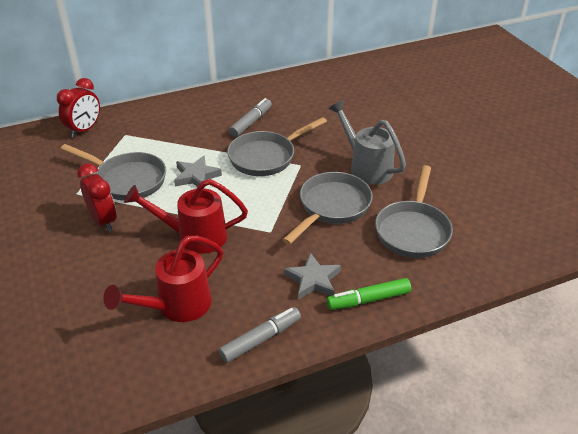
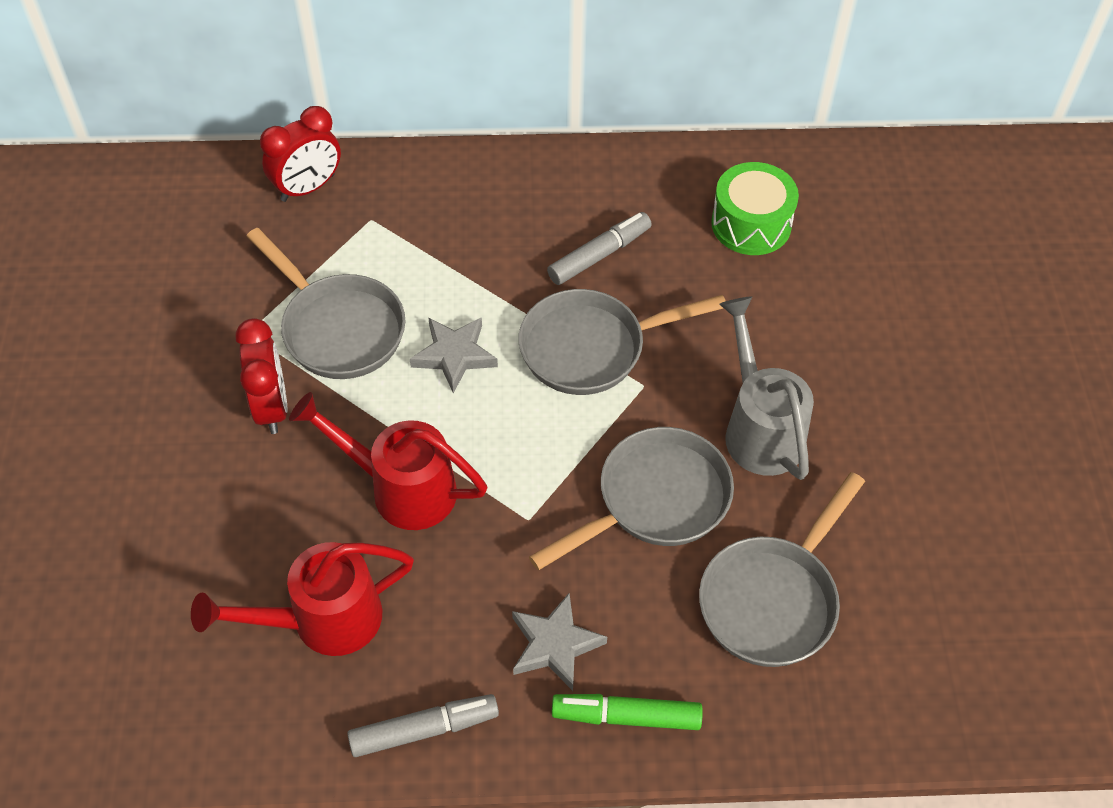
camera: 20 degrees right, 15 degrees up
(318, 96) = (751, 224): none -> green drum

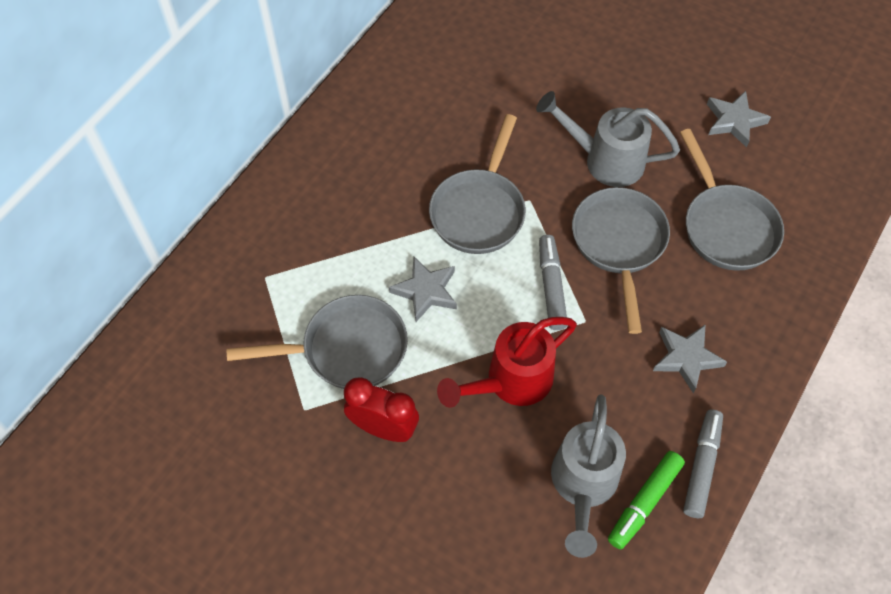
camera: 55 degrees left, 5 degrees up
(308, 188) = (200, 301): red clock -> none
(322, 620) = (583, 485): red watering can -> grey watering can
(599, 255) = (408, 163): grey marker -> grey marker (551, 286)
(626, 716) = (758, 347): green marker -> green marker (644, 502)
(751, 224) = (450, 70): green drum -> none
(939, 533) = (734, 121): none -> grey star

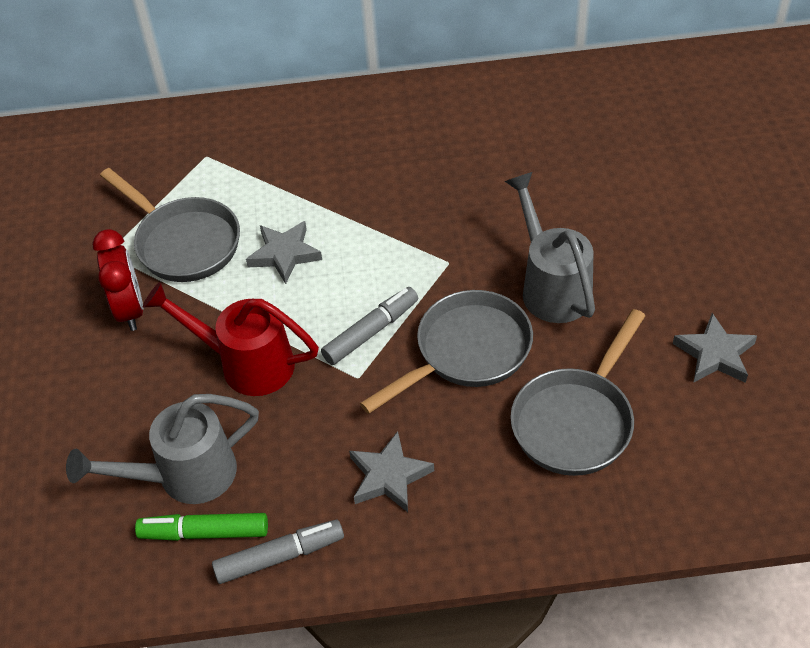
camera: 55 degrees right, 10 degrees down
(479, 210) = (401, 237): grey pan -> none

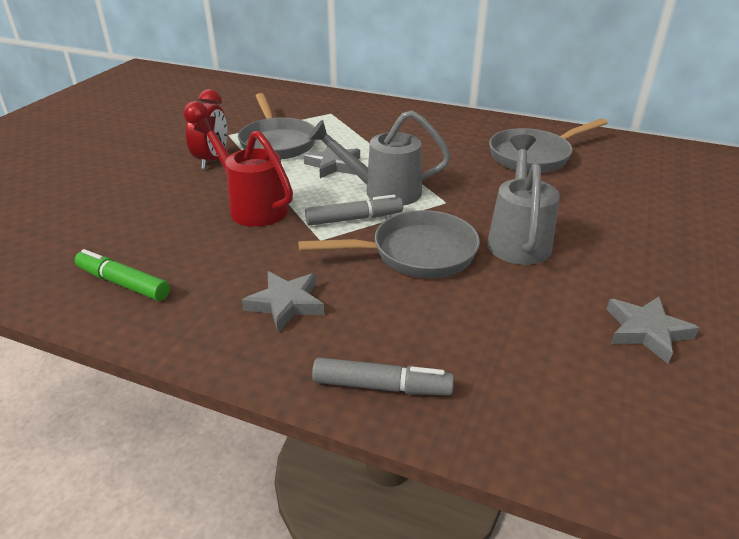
camera: 25 degrees right, 15 degrees down
(185, 476) = (148, 248): grey watering can -> grey watering can (383, 191)
(280, 557) = (155, 319): grey marker -> grey marker (382, 386)
(576, 421) = (475, 329): grey pan -> grey pan (534, 156)

